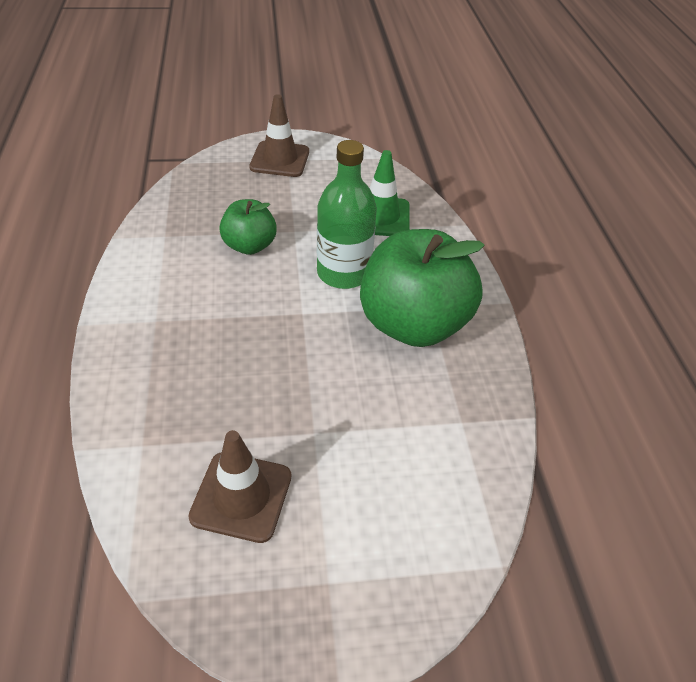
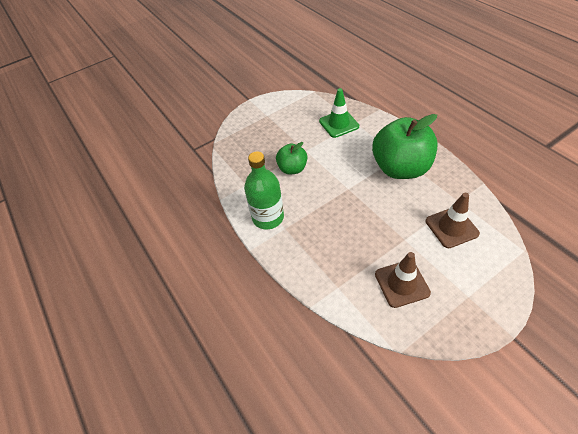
camera: 20 degrees left, 5 degrees up
(280, 159) = (263, 117): brown traffic cone -> brown traffic cone (451, 227)
(343, 273) = (348, 160): green bottle -> green bottle (268, 217)

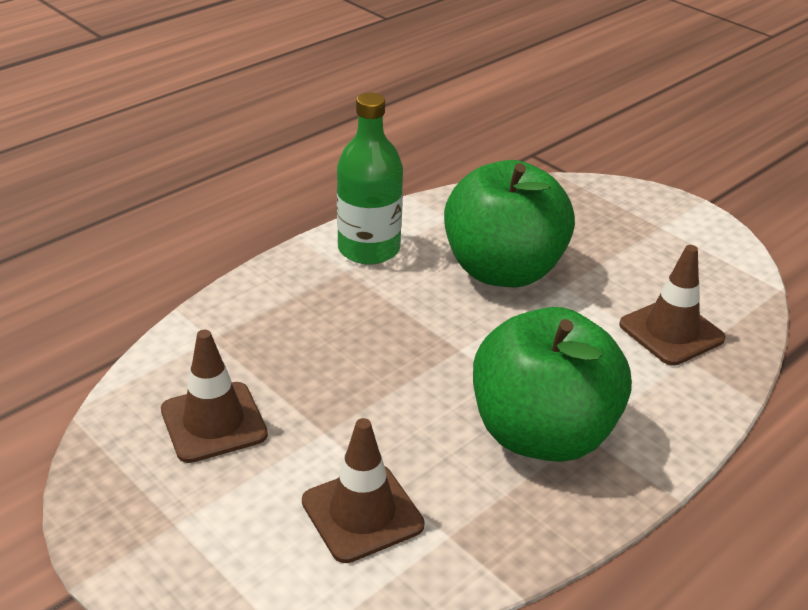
camera: 75 degrees right, 15 degrees down
(292, 169) = (503, 270): green apple -> green apple, size x1.89
(339, 124) = (671, 332): green traffic cone -> brown traffic cone

